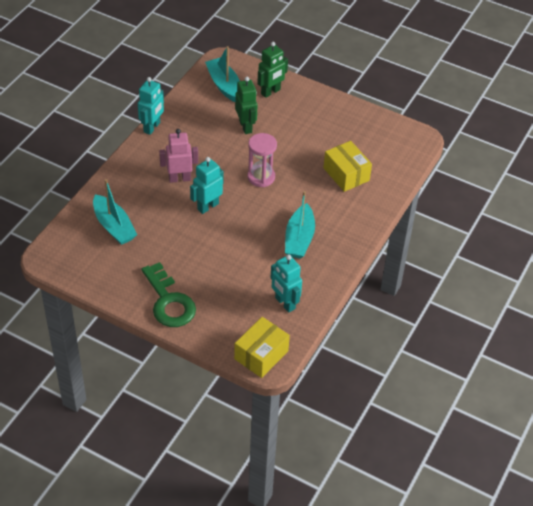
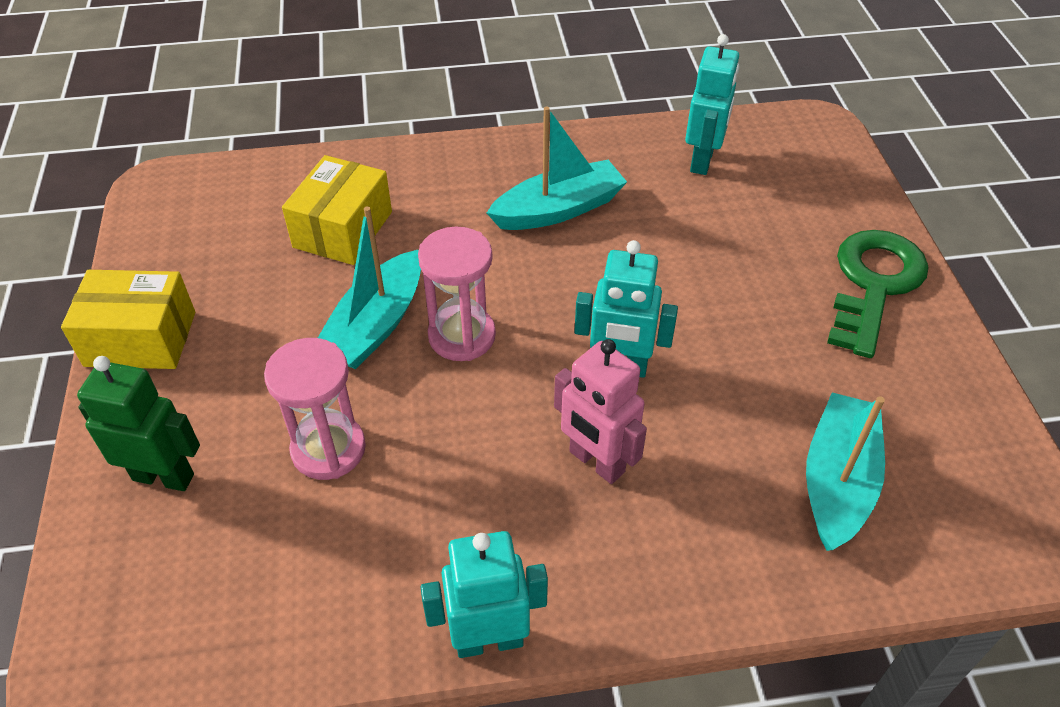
camera: 125 degrees left, 0 degrees up
(224, 85) = (199, 591): turquoise boat -> turquoise boat (376, 325)
(246, 127) = (328, 449): green robot -> pink hourglass
(261, 355) = (816, 138): yellow box -> yellow box (140, 339)

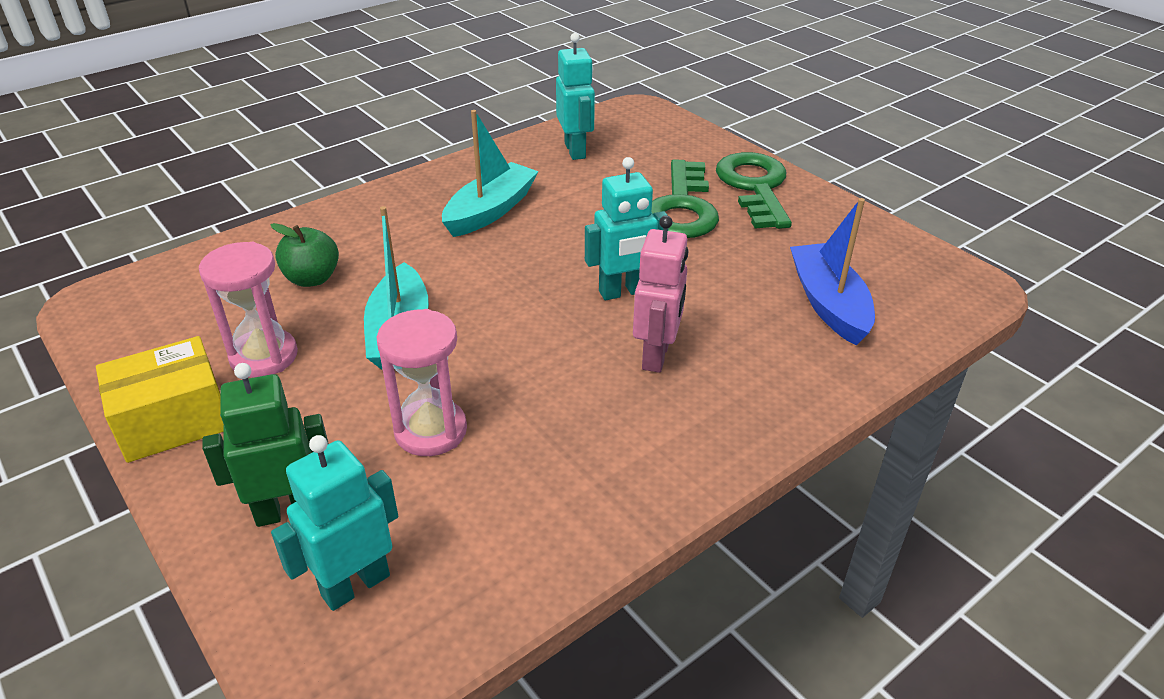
camera: 30 degrees left, 10 degrees down
(343, 229) = (312, 279): yellow box -> green apple
(462, 336) = (481, 315): pink hourglass -> pink hourglass (264, 356)
(489, 640) = (674, 499): turquoise robot -> turquoise robot (355, 585)
(596, 462) = (656, 356): pink robot -> pink robot turned 90 degrees counterclockwise
(764, 282) = (682, 208): none -> green key
(837, 481) = (828, 304): turquoise boat -> blue boat

